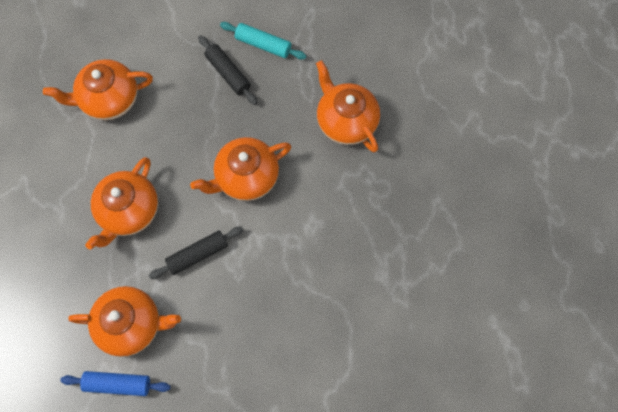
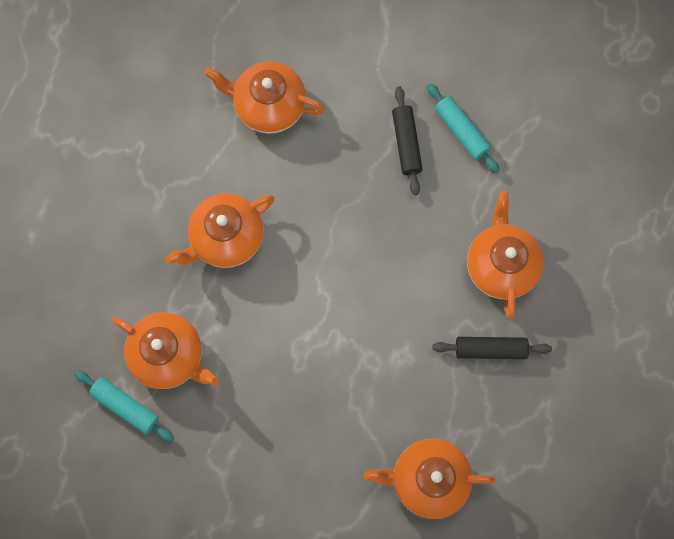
camera: 30 degrees right, 5 degrees up
(118, 384) = (126, 406): blue rolling pin -> turquoise rolling pin
(197, 254) = (270, 321): black rolling pin -> black rolling pin (490, 349)
(246, 177) = (362, 268): orange teapot -> orange teapot (428, 479)

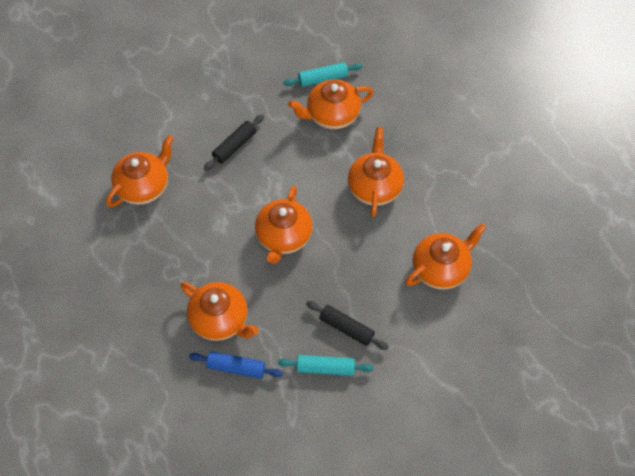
camera: 130 degrees right, 15 degrees down
(361, 281) = (283, 237): none -> orange teapot
(490, 349) = (178, 273): black rolling pin -> black rolling pin (235, 146)
(532, 209) = (236, 367): none -> blue rolling pin

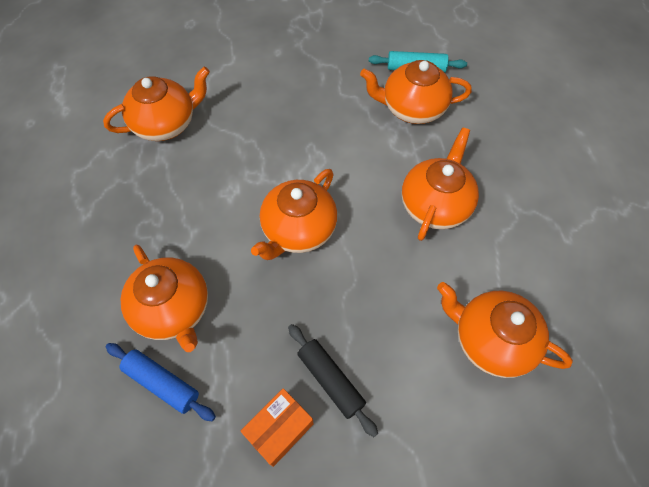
camera: 20 degrees right, 0 degrees up
(235, 146) = (286, 110): black rolling pin -> none
(325, 368) = (279, 429): turquoise rolling pin -> orange box
(441, 268) = (491, 340): orange teapot -> orange teapot turned 135 degrees counterclockwise

